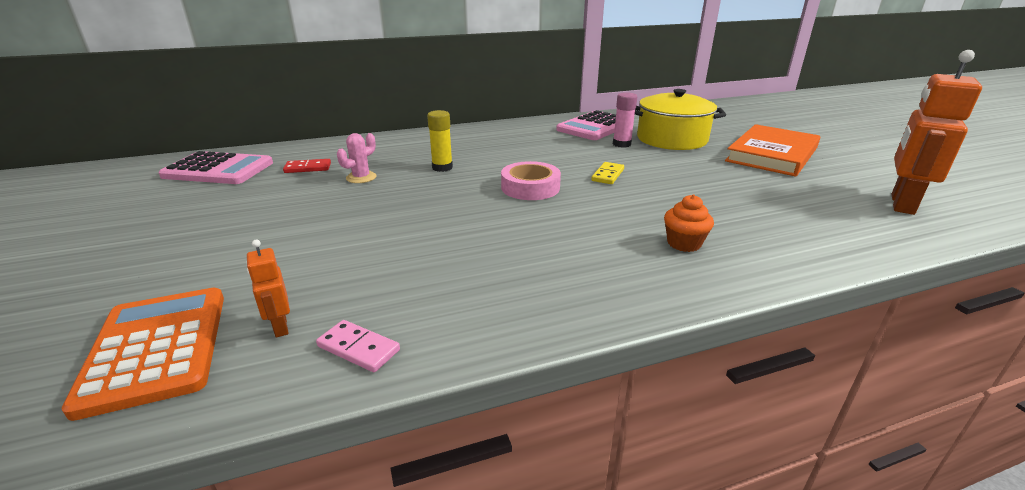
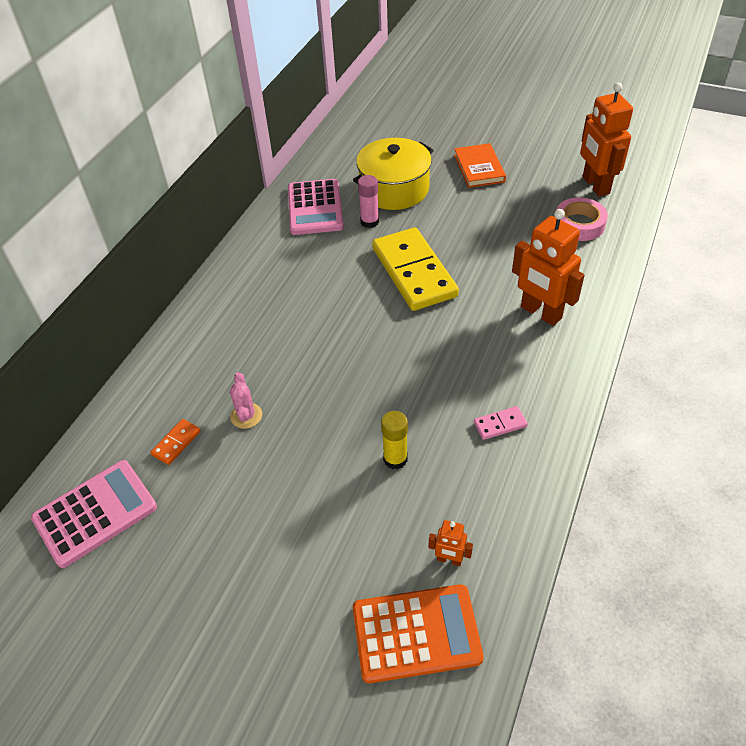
camera: 45 degrees left, 20 degrees up
(157, 348) = (416, 633): orange calculator -> orange calculator turned 150 degrees clockwise
(308, 168) = (176, 443): red domino -> orange domino
(358, 348) = (507, 529): pink domino -> pink domino (500, 424)
(442, 167) = (287, 353): yellow glue stick -> yellow glue stick (395, 459)
(530, 187) = (386, 327): pink tape -> pink tape (579, 224)
(608, 175) = (414, 272): yellow domino -> yellow domino, size x2.48
(684, 243) = (540, 313): orange cupcake -> orange robot
(772, 154) = (479, 168): orange book -> orange book, size x0.65

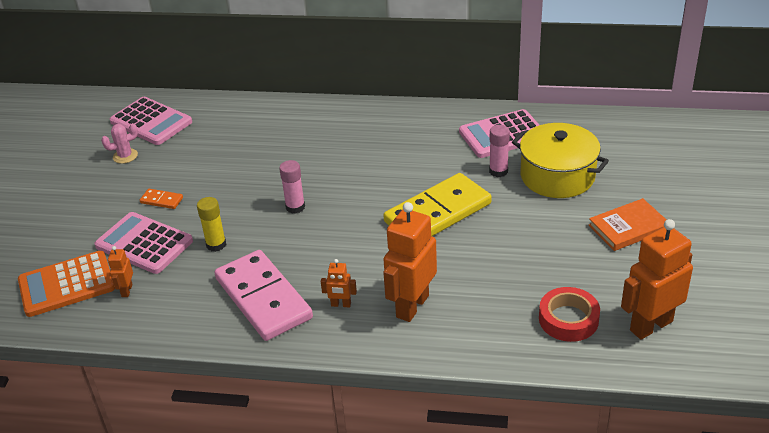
camera: 75 degrees right, 10 degrees down
(176, 443) = (213, 137): orange domino -> orange domino (161, 200)
(246, 416) = (244, 161): pink cactus -> pink cactus (125, 156)
(357, 378) = (295, 207): none -> pink glue stick
(365, 535) = (144, 243): none -> pink calculator
(416, 633) = (66, 284): orange calculator -> orange calculator turned 90 degrees clockwise
(500, 424) = (263, 298): pink domino -> pink domino, size x2.48
(525, 363) = (341, 304): none -> orange robot
(579, 224) = (568, 319): pink tape -> red tape

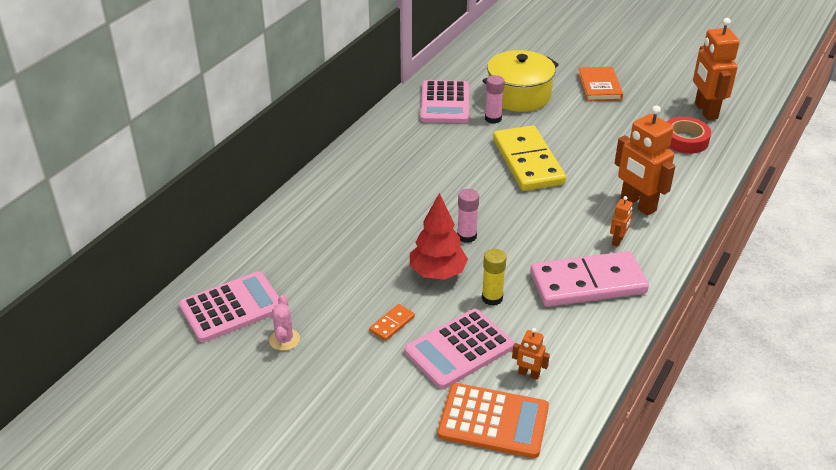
camera: 70 degrees left, 0 degrees up
(66, 284) = (493, 421): orange calculator -> orange calculator turned 75 degrees counterclockwise
(235, 205) = (437, 273): none -> red tree

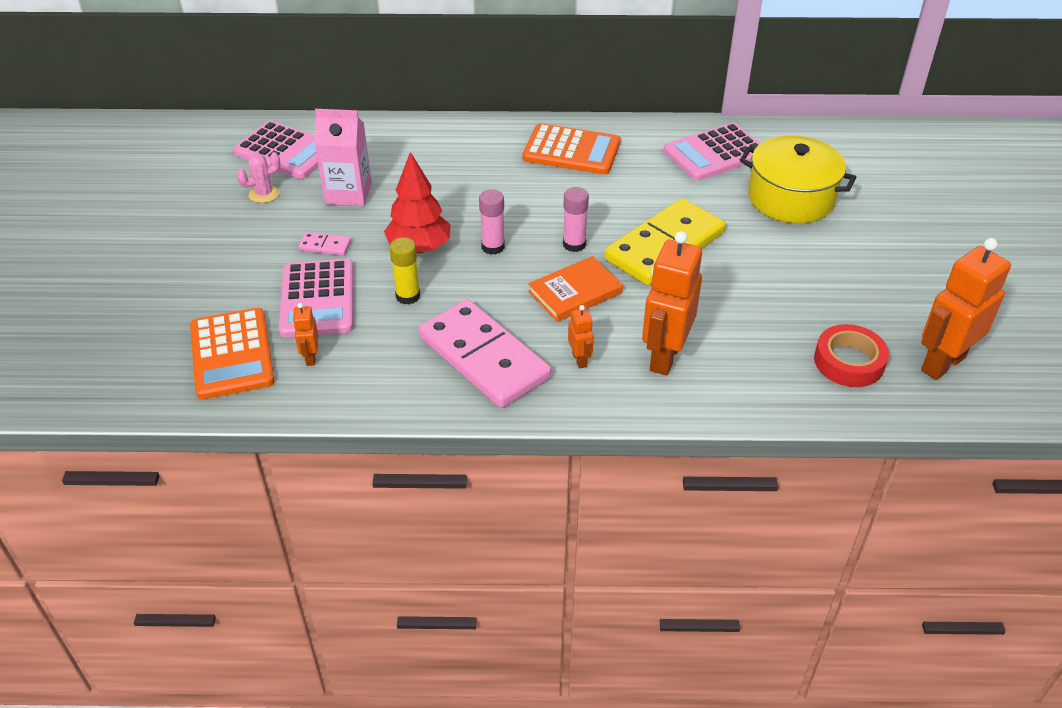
camera: 60 degrees right, 5 degrees up
(331, 289) = (348, 193): none -> pink carton
(383, 159) = (571, 151): none -> orange calculator
(392, 324) = (325, 246): orange domino -> pink domino
(459, 349) = (317, 299): pink calculator -> pink calculator turned 120 degrees counterclockwise
(493, 119) = (721, 195): pink glue stick -> pink glue stick (574, 244)
(599, 86) = (886, 253): orange book -> orange book (575, 292)
(618, 240) = (580, 359): orange robot -> orange robot turned 105 degrees counterclockwise

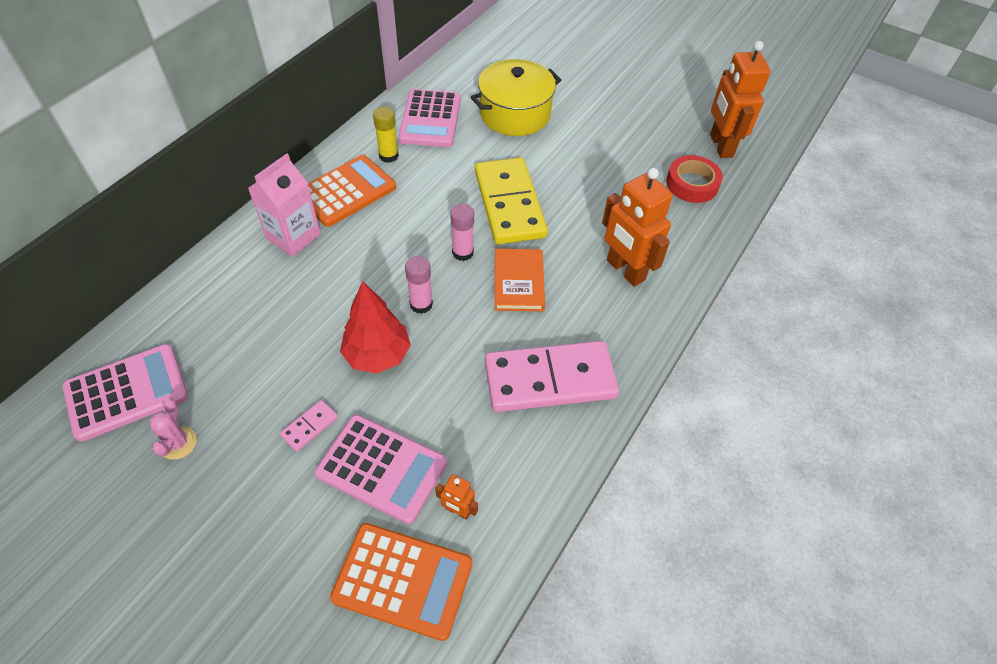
camera: 60 degrees left, 10 degrees up
(348, 193) = (249, 371): pink carton -> pink carton (293, 236)
(408, 296) = (434, 395): yellow glue stick -> yellow glue stick (388, 156)
(580, 359) = (594, 320): orange robot -> none

